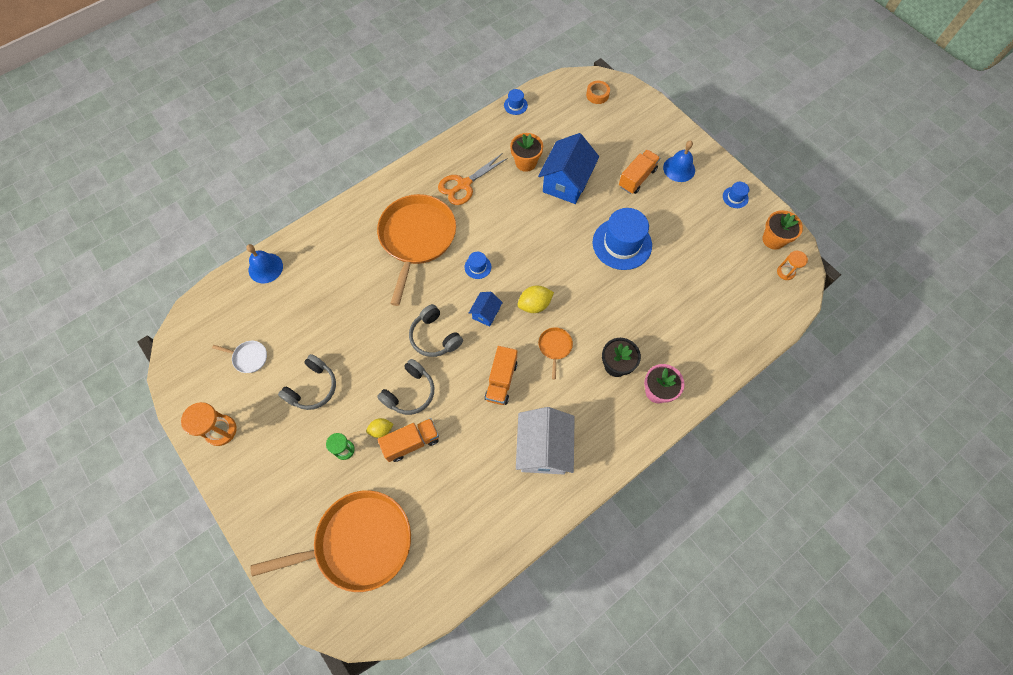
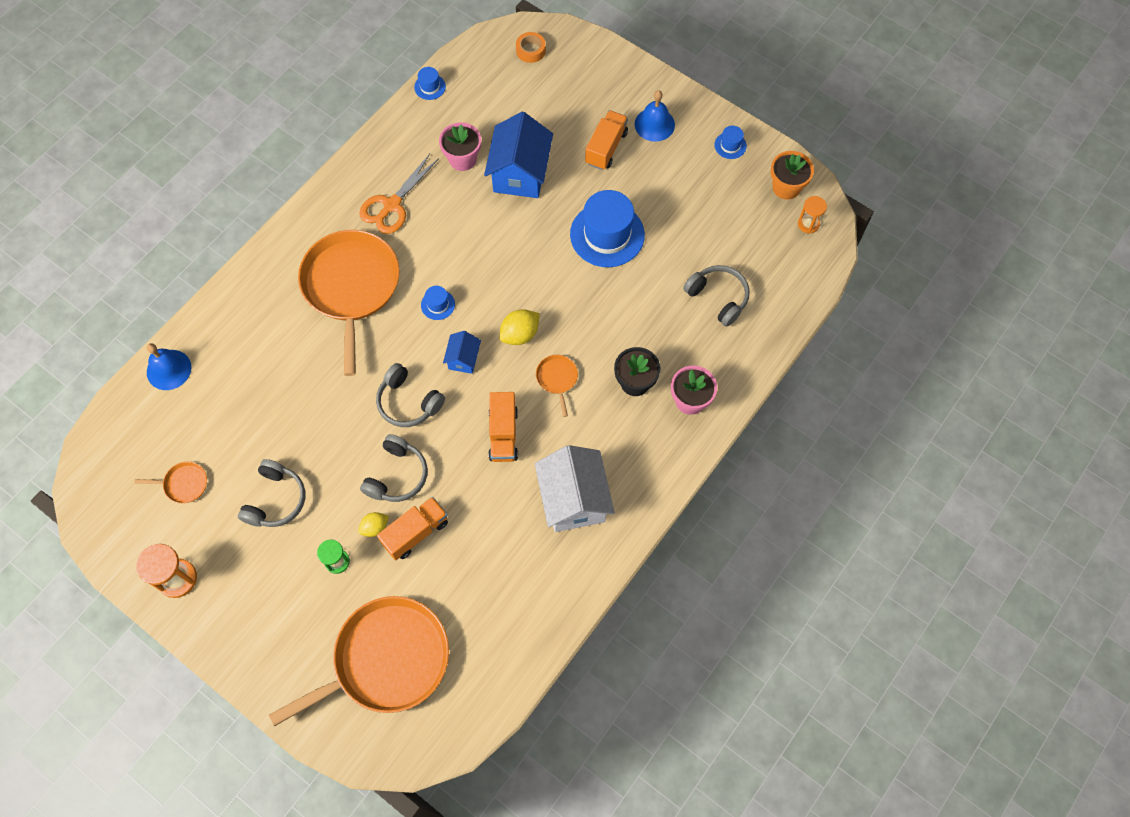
camera: 15 degrees left, 0 degrees up
(249, 357) = (183, 484): white pan -> orange pan
(526, 162) = (462, 159): orange flower pot -> pink flower pot
(699, 313) = (718, 298): none -> grey headphones

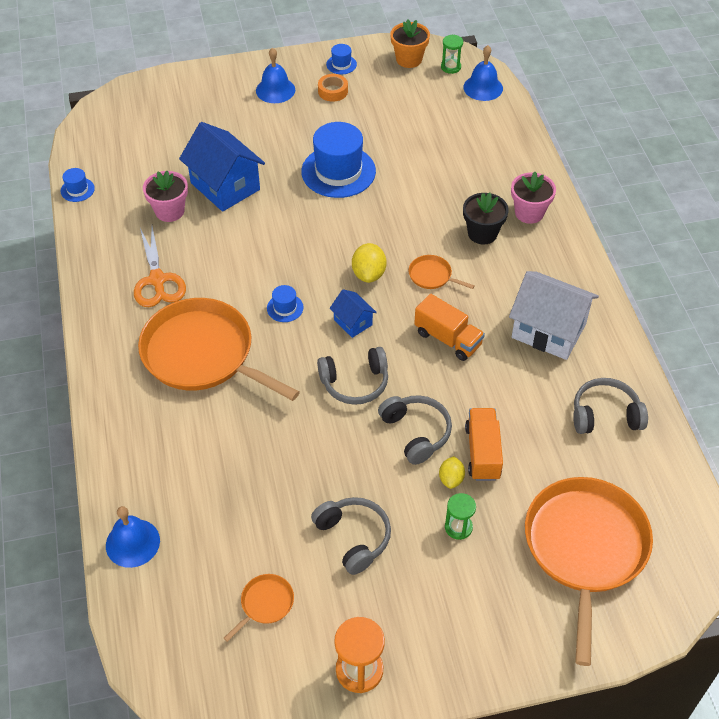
camera: 50 degrees left, 15 degrees down
(530, 50) = (124, 114): orange tape -> orange tape (333, 91)
(606, 148) = (263, 126): orange truck -> none
(718, 298) = (459, 146): grey headphones -> grey headphones (605, 415)
(807, 265) = (483, 87): none -> blue bell
(808, 224) = (451, 67): orange hourglass -> green hourglass

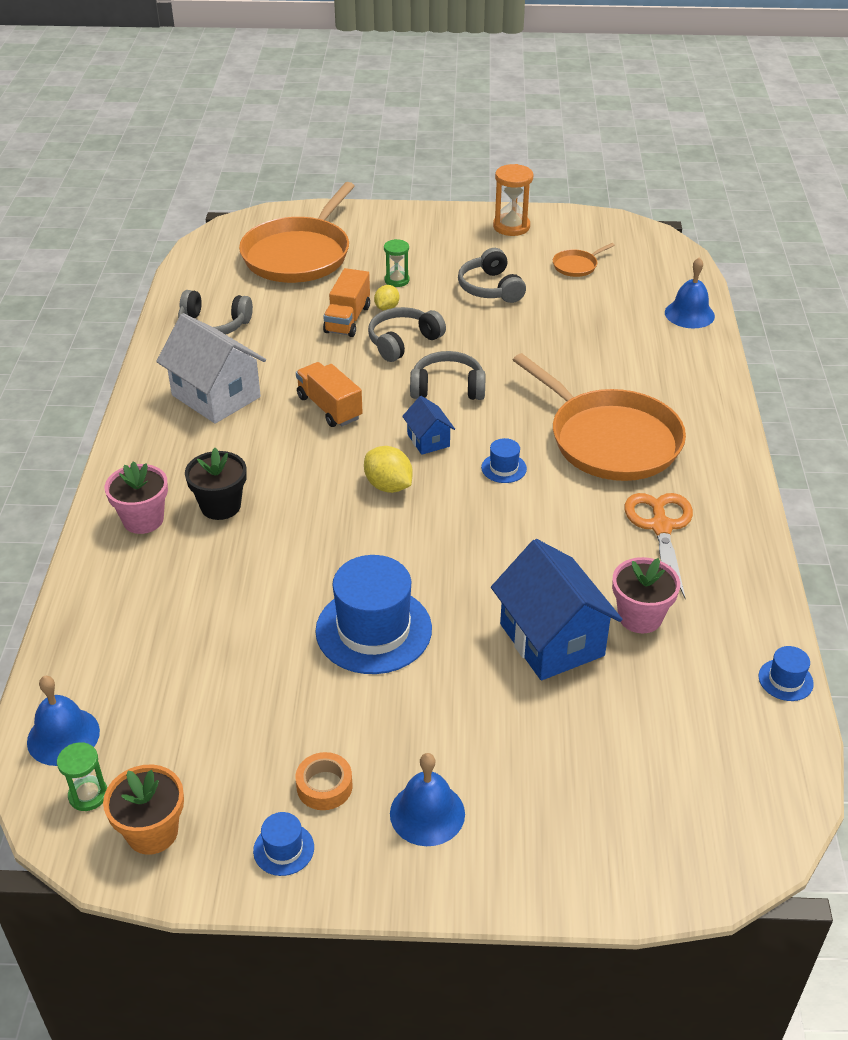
camera: 165 degrees left, 10 degrees down
(369, 274) = (388, 486): yellow lemon -> yellow lemon turned 60 degrees counterclockwise
(416, 433) = (403, 342): grey headphones -> grey headphones turned 60 degrees clockwise
(432, 276) = (312, 470): orange pan -> none

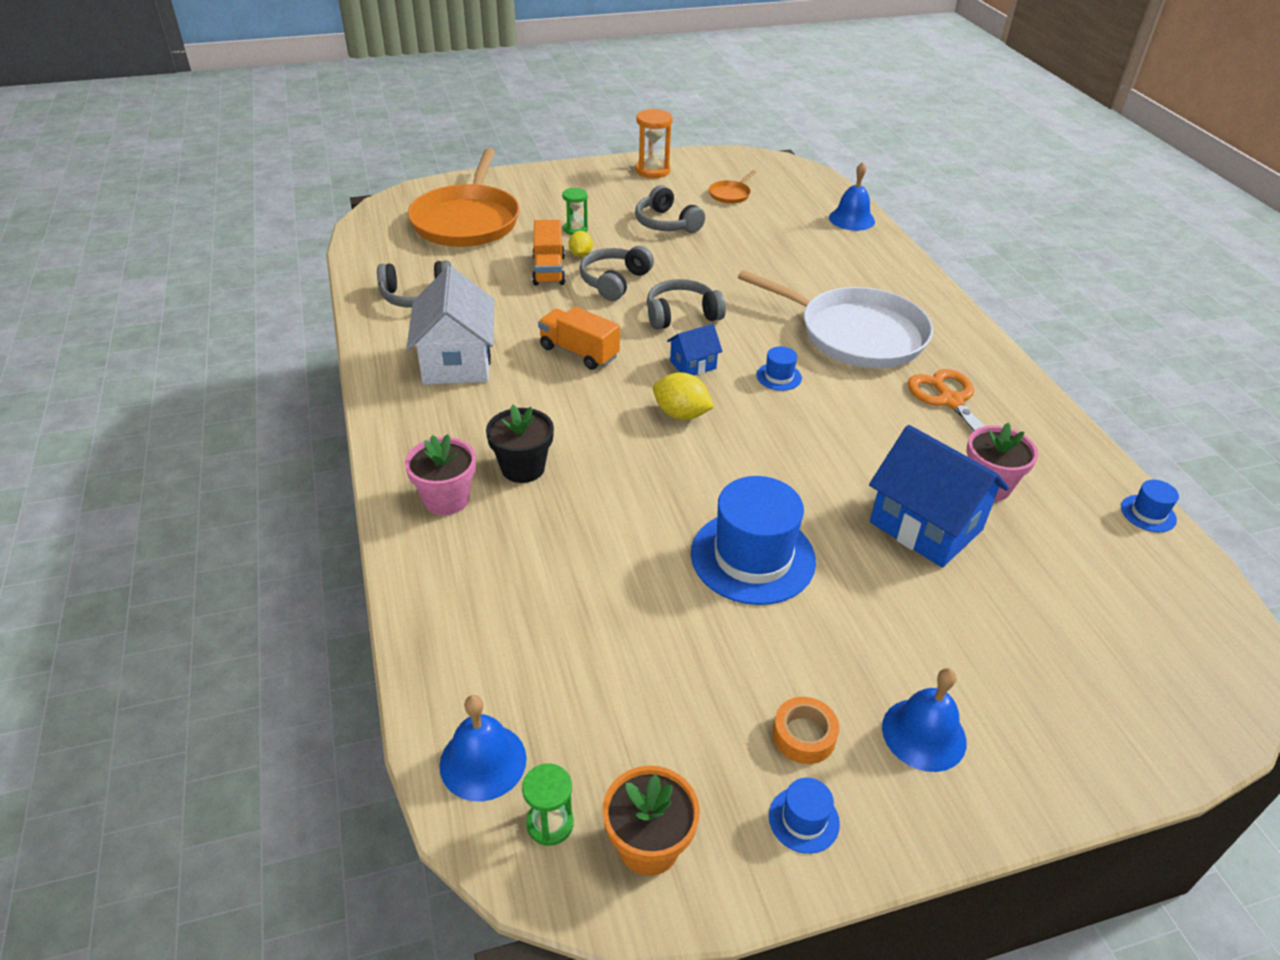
camera: 20 degrees left, 0 degrees up
(216, 396) = (457, 362): white house -> white house turned 60 degrees clockwise
(428, 440) = (693, 365): blue house -> blue house turned 75 degrees counterclockwise
(610, 439) = (856, 334): orange pan -> white pan

